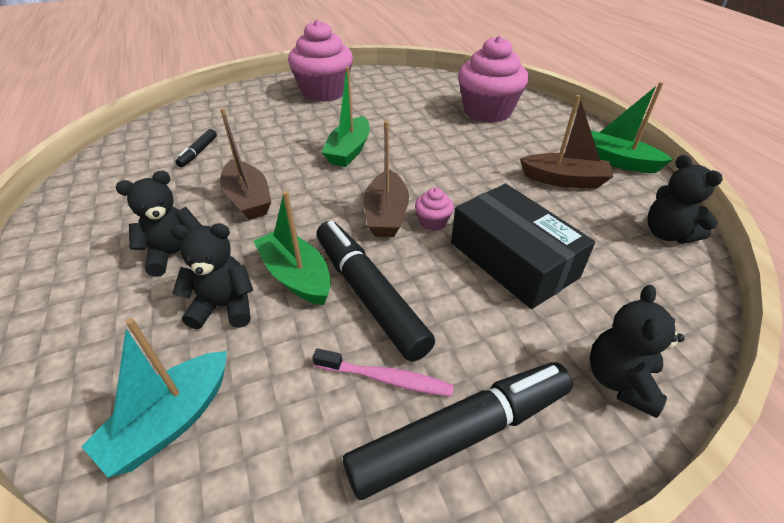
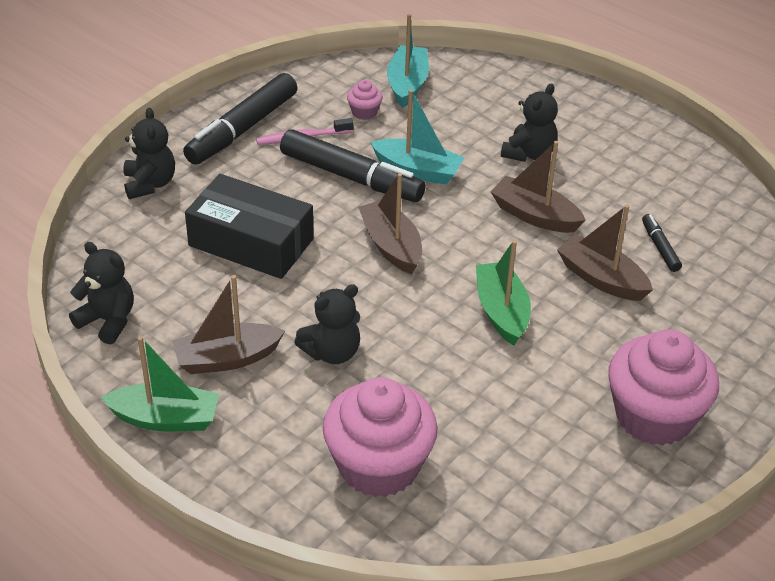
camera: 150 degrees right, 0 degrees up
(224, 306) = (446, 137): black teddy bear -> black teddy bear (332, 352)
(262, 148) = (601, 279): none -> brown boat
(296, 276) = (417, 171): green boat -> turquoise boat
(433, 222) = (342, 253): pink cupcake -> pink cupcake (364, 112)

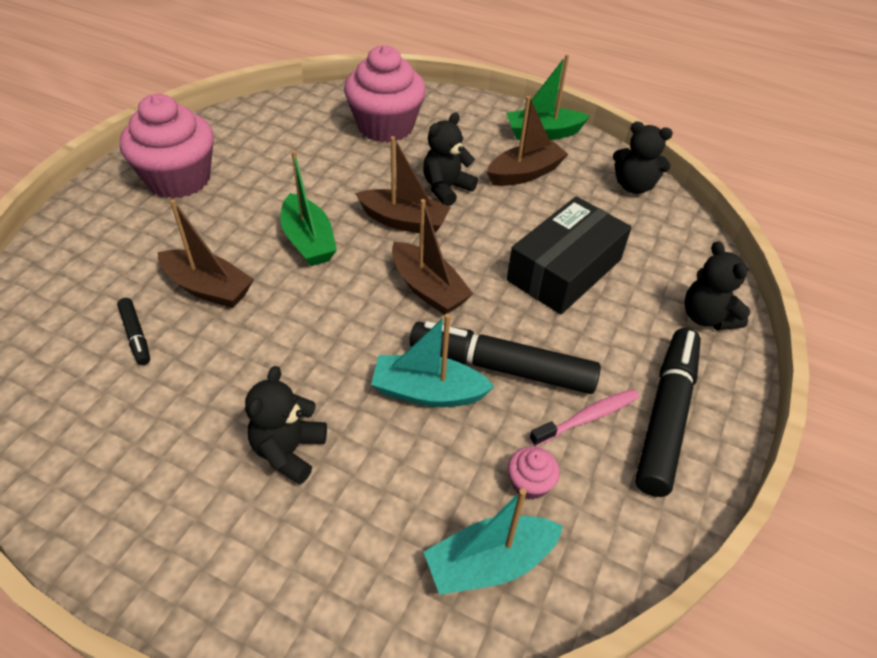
camera: 165 degrees right, 5 degrees up
(251, 242) = (564, 270): black box -> black box turned 60 degrees counterclockwise
(407, 84) = (489, 563): turquoise boat -> turquoise boat turned 75 degrees clockwise
(535, 215) = (279, 352): brown boat -> brown boat (404, 221)

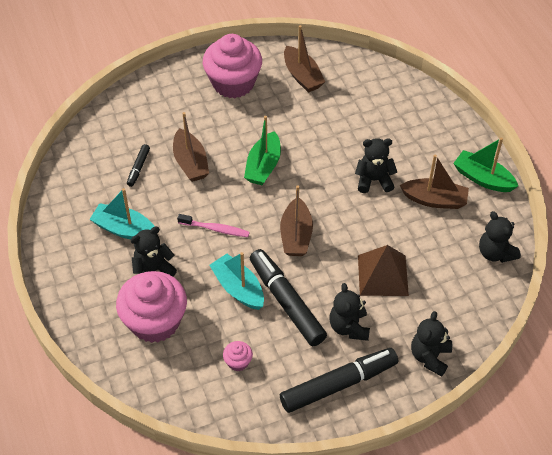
camera: 45 degrees right, 5 degrees up
(385, 126) = (385, 113): pink cupcake -> pink cupcake (155, 321)
(404, 221) = (326, 186): brown boat -> brown boat (302, 76)
(489, 563) = (185, 378): turquoise boat -> turquoise boat (124, 229)
(564, 270) = (382, 275): black box -> brown pyramid
(587, 417) = (299, 356): pink toothbrush -> pink toothbrush (215, 229)
(598, 345) = (349, 327): none -> black teddy bear

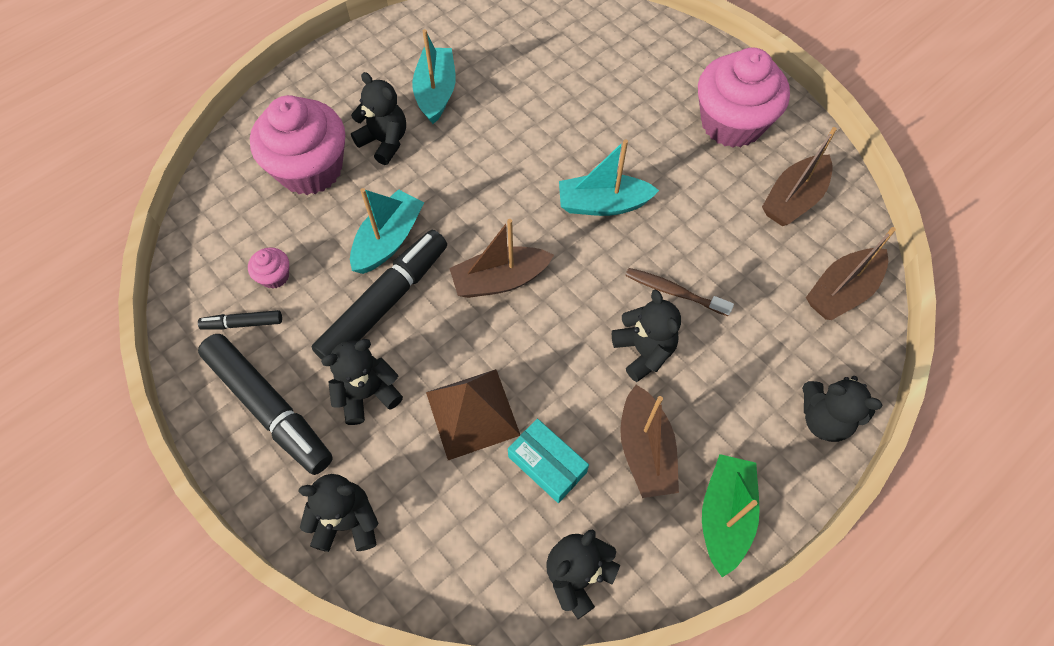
camera: 70 degrees right, 10 degrees up
(138, 168) = (536, 73): black marker -> black marker (243, 323)
(190, 163) = (569, 123): brown boat -> brown boat (841, 291)
(215, 229) = (473, 184): pink toothbrush -> none
(263, 166) = (603, 204): green boat -> turquoise boat
(341, 153) = (674, 292): none -> brown toothbrush
(427, 248) = (547, 464): none -> turquoise box
(444, 117) = (824, 419): none -> black teddy bear

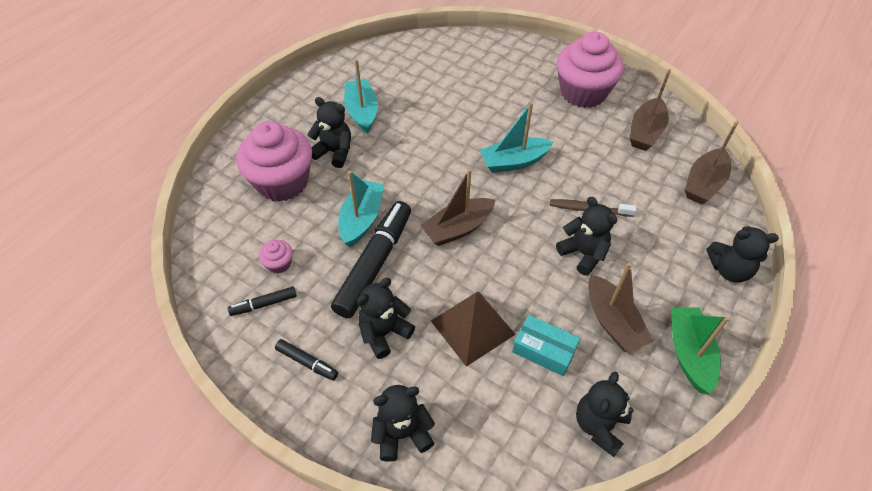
camera: 15 degrees left, 10 degrees down
(269, 408) = (307, 362): black marker -> black marker, size x0.46

